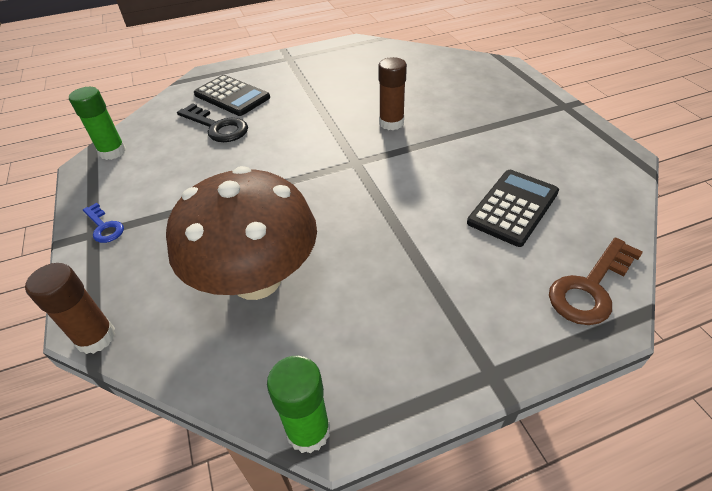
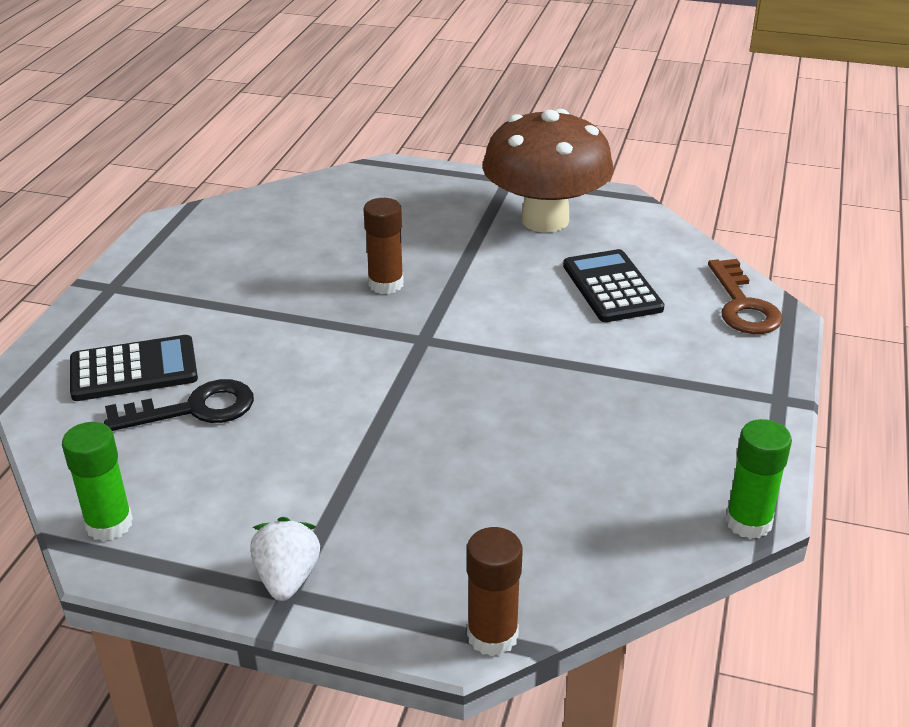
camera: 55 degrees left, 10 degrees down
(104, 227) = (287, 578): blue key -> white strawberry
(256, 279) = (531, 483): brown mushroom -> brown mushroom (545, 220)

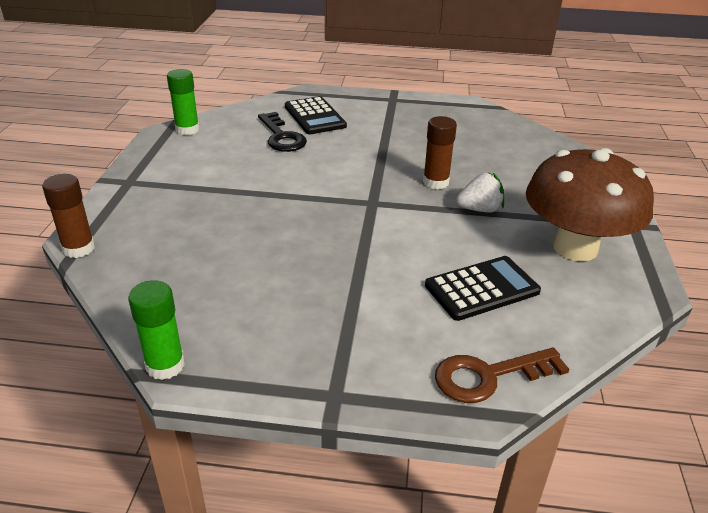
camera: 80 degrees right, 0 degrees up
(287, 578) = (140, 180): white strawberry -> white strawberry (480, 209)

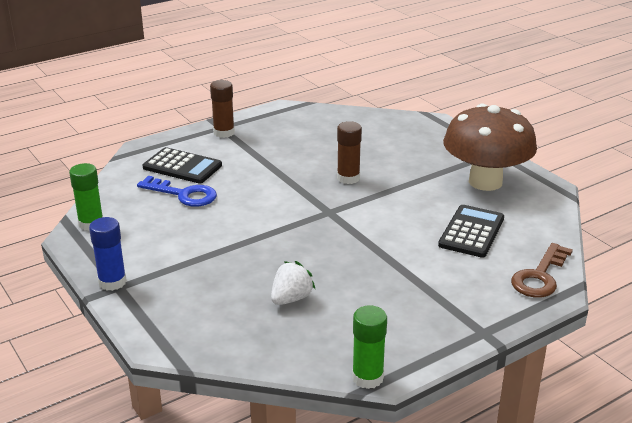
camera: 40 degrees left, 5 degrees down
(78, 248) = (173, 351): brown glue stick -> brown glue stick (224, 133)
(130, 176) = (112, 282): none -> blue glue stick
(281, 137) = (183, 194): black key -> blue key
(480, 209) = (401, 183): white strawberry -> white strawberry (291, 298)

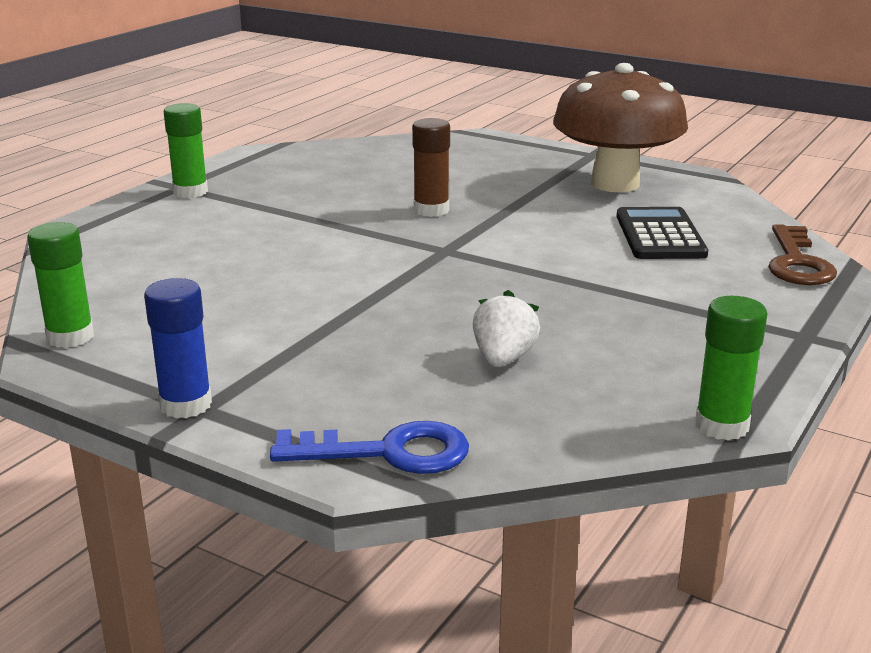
camera: 25 degrees left, 5 degrees down
(182, 167) = (162, 240): black calculator -> none
(183, 194) = (198, 271): blue key -> blue key (387, 452)
(224, 133) = (190, 192): brown glue stick -> green glue stick

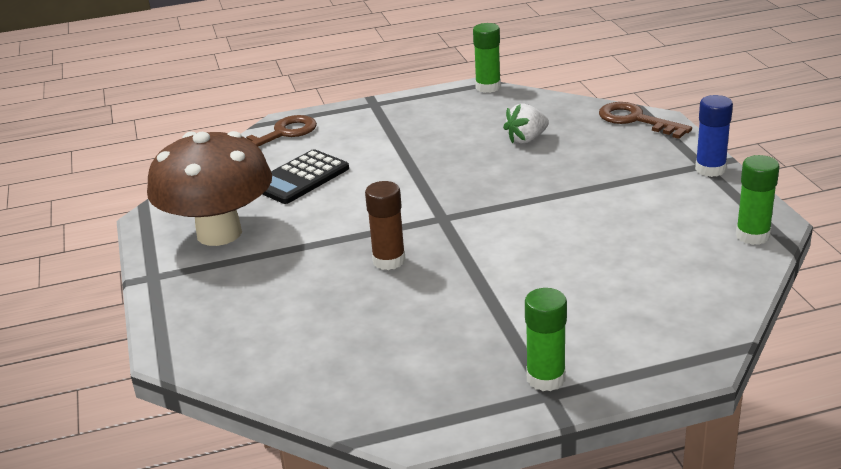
camera: 135 degrees left, 5 degrees up
(387, 452) = (636, 120): blue key -> brown key

